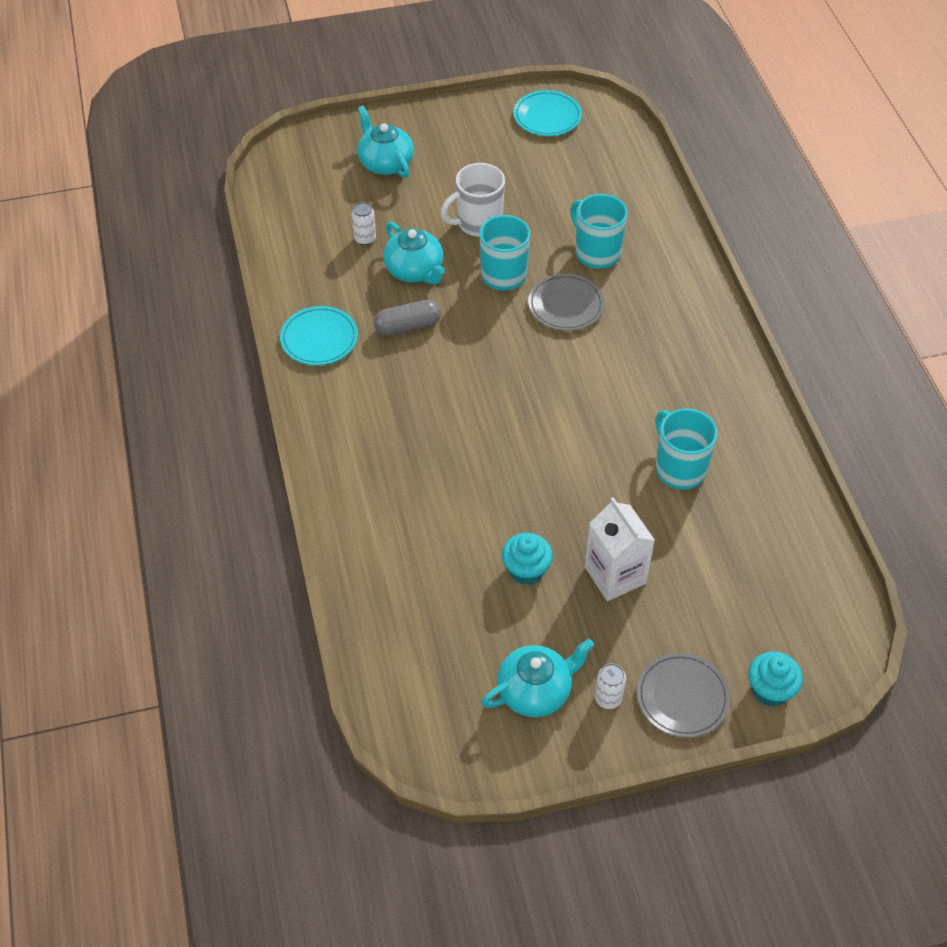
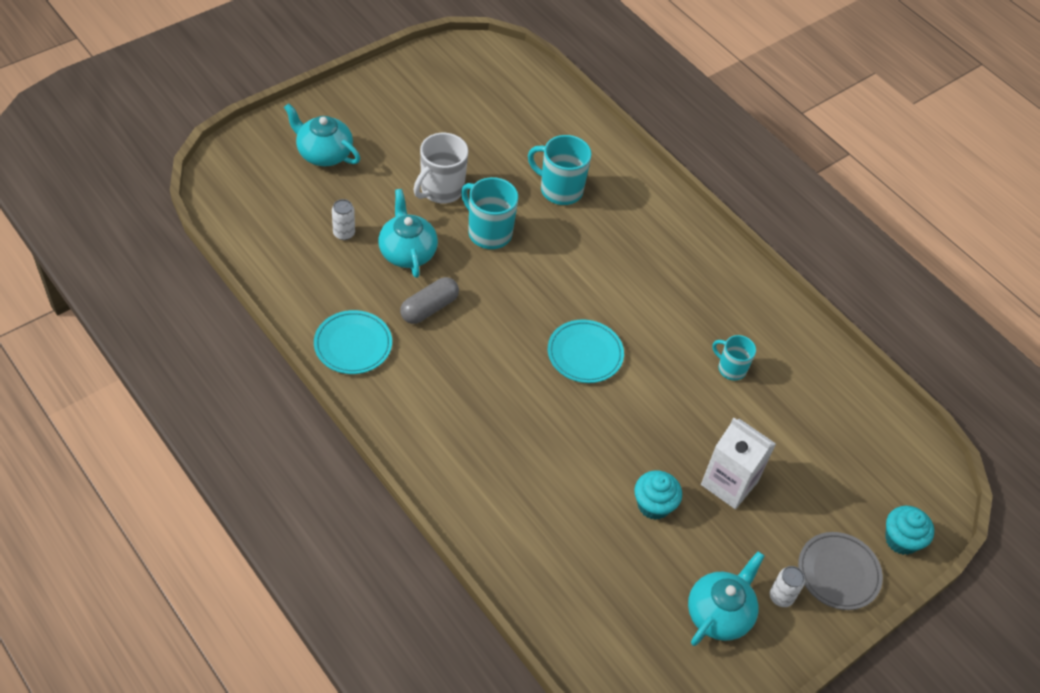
camera: 30 degrees left, 0 degrees up
(415, 270) = (407, 252): turquoise teapot -> turquoise teapot turned 135 degrees counterclockwise
(547, 116) = (449, 71): turquoise plate -> turquoise plate (585, 354)
(566, 305) = (559, 247): grey plate -> none
(679, 469) = (731, 368): turquoise mug -> turquoise mug, size x0.62

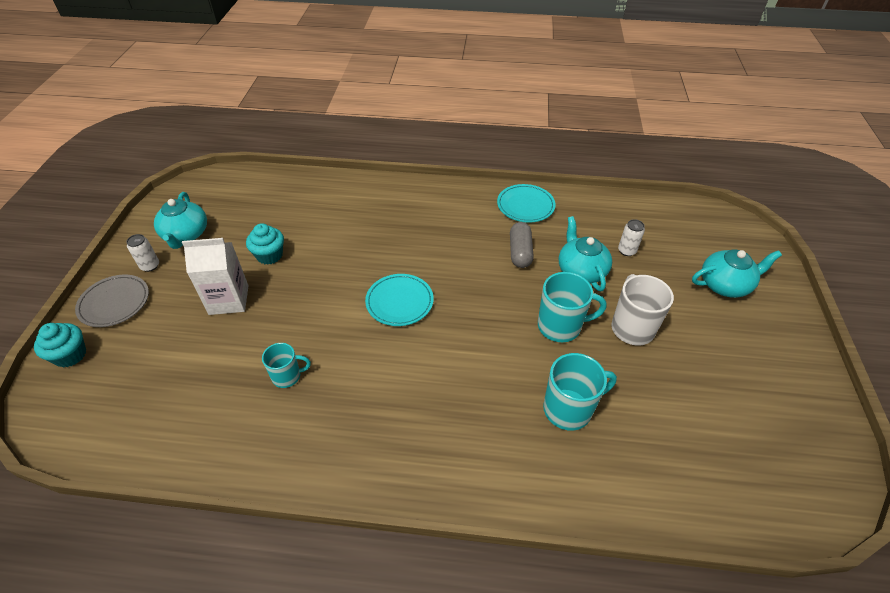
camera: 140 degrees right, 5 degrees down
(407, 252) = (581, 271): turquoise teapot -> turquoise teapot turned 135 degrees counterclockwise

